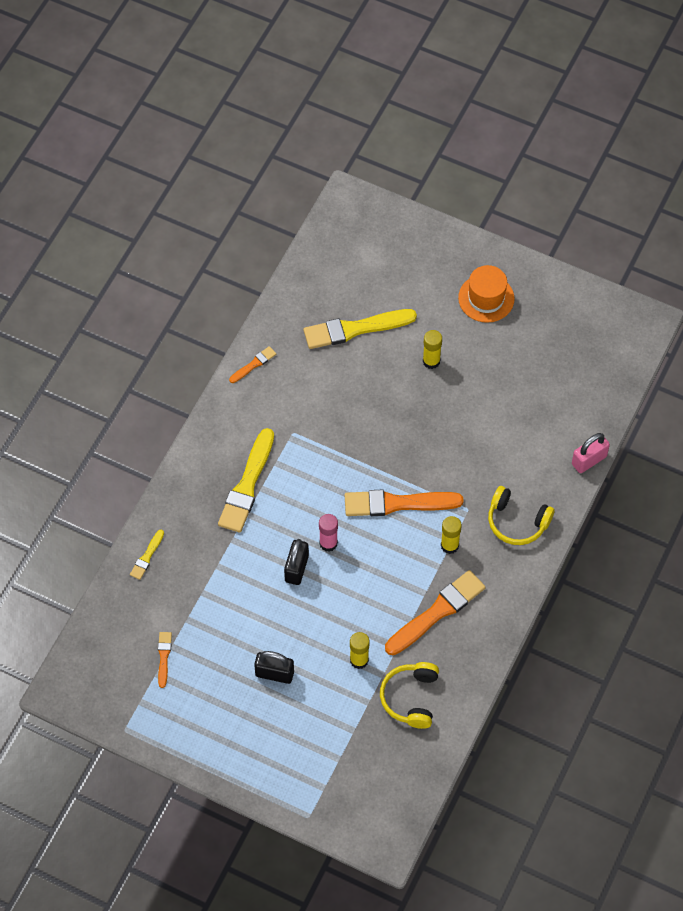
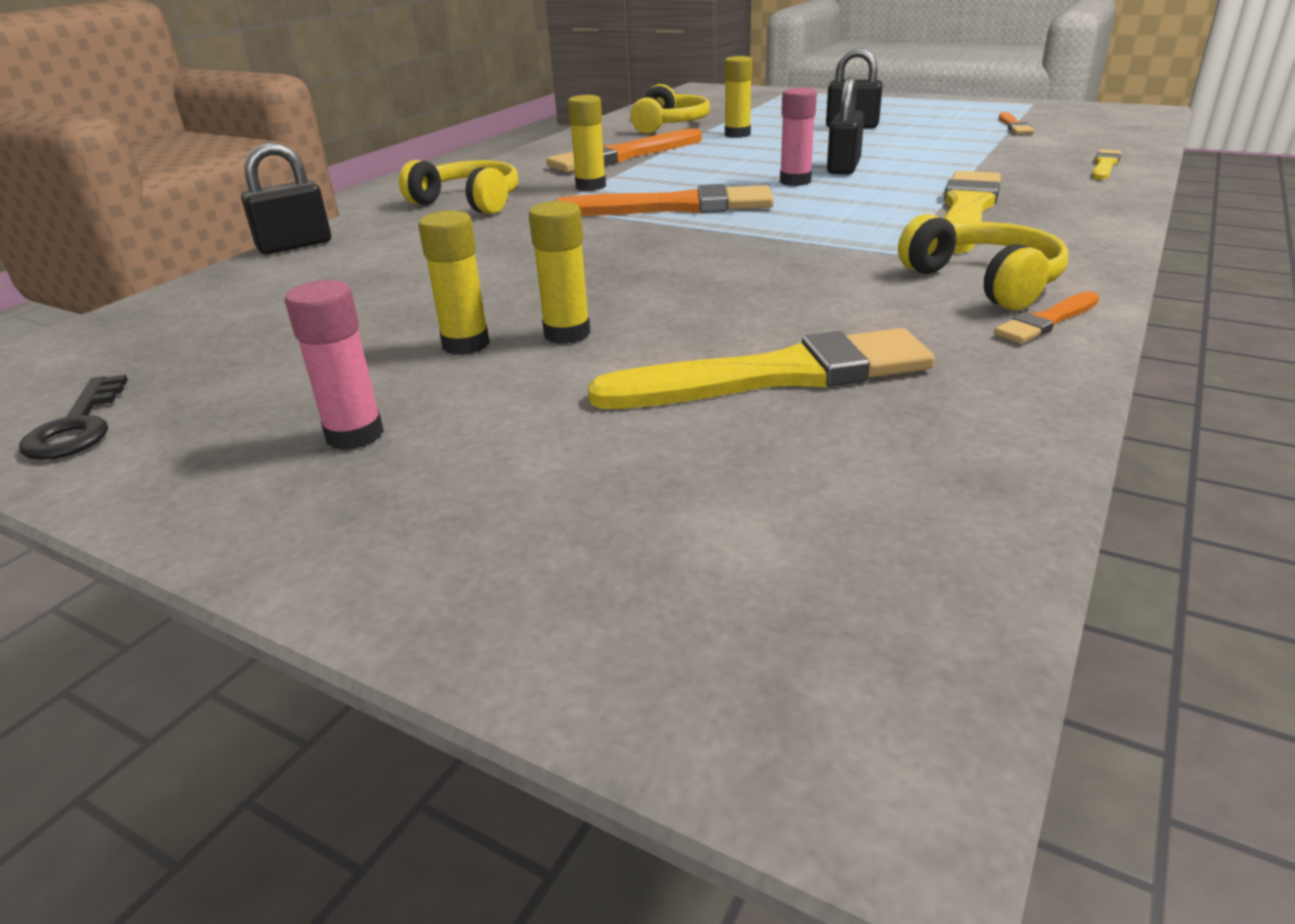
camera: 175 degrees left, 30 degrees down
(265, 399) = (984, 282): none -> yellow headphones
(468, 354) = (466, 344): none -> yellow glue stick
(486, 298) = (355, 435): orange hat -> pink glue stick
(581, 304) = (78, 427): none -> black key
(589, 460) = (295, 245): pink padlock -> black padlock

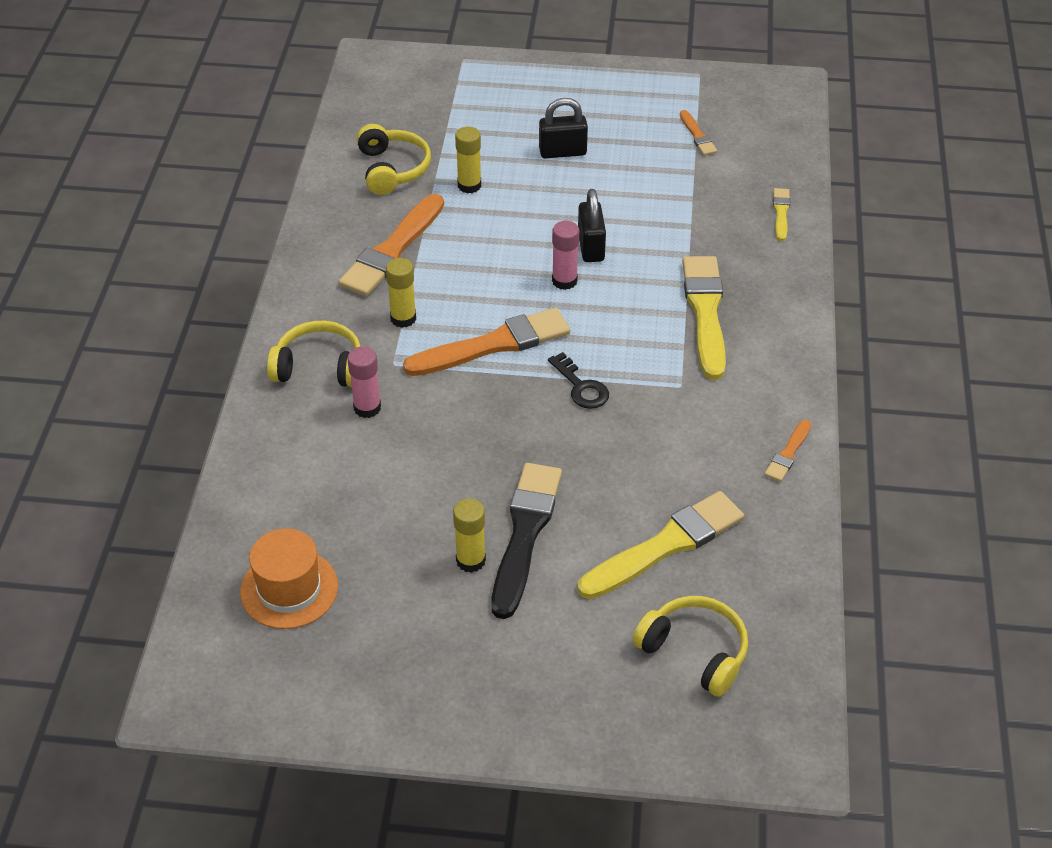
camera: 25 degrees left, 15 degrees up
(78, 427) = (306, 696): black key -> black key (581, 387)
(213, 331) = (289, 589): none -> orange hat
(295, 245) = (234, 467): black padlock -> none
(355, 435) = (474, 657): pink glue stick -> pink glue stick (367, 408)
(567, 334) = (525, 534): yellow glue stick -> black brush
(984, 282) = (744, 414): yellow headphones -> yellow headphones (695, 651)

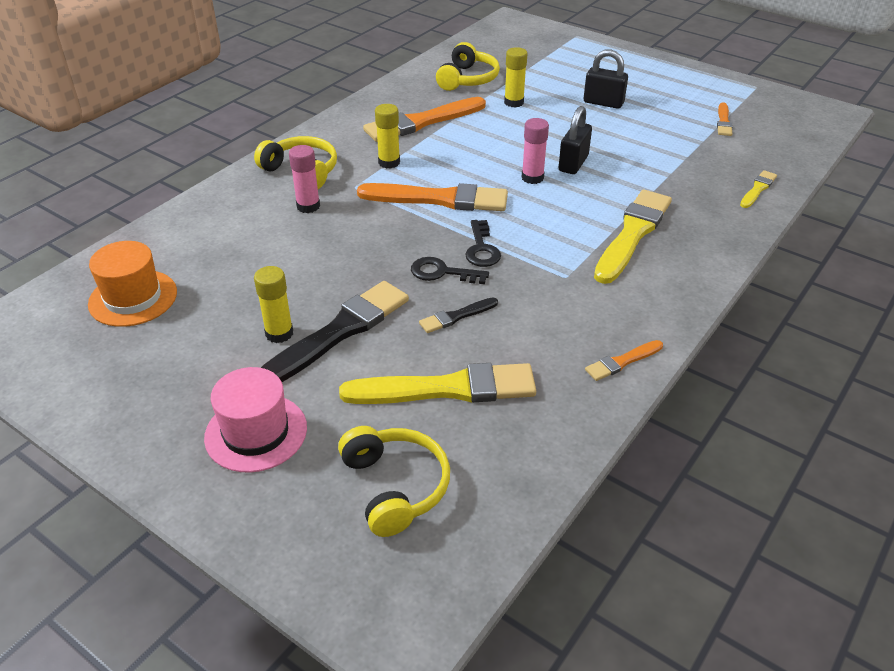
camera: 30 degrees right, 5 degrees down
(539, 662) = (256, 432): none -> pink hat
(566, 429) = (442, 272): none -> black key
(616, 471) = (456, 316): none -> black brush

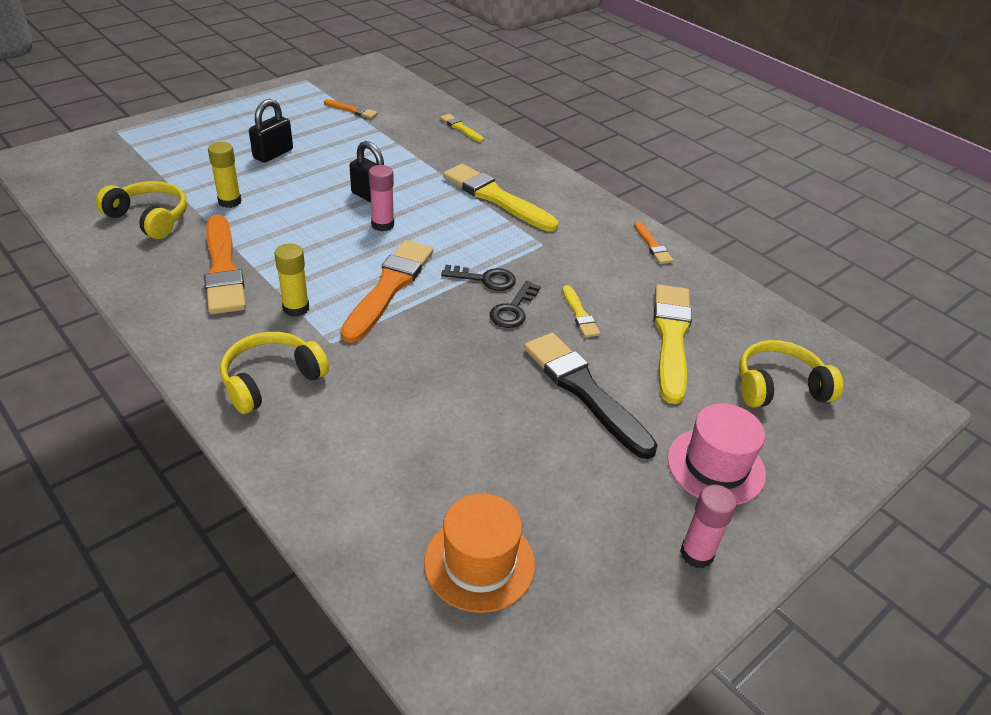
camera: 80 degrees left, 0 degrees up
(279, 333) = (577, 434): yellow glue stick -> none
(308, 206) = (353, 384): pink glue stick -> pink glue stick (696, 554)
(456, 316) = (579, 314): black brush -> yellow brush

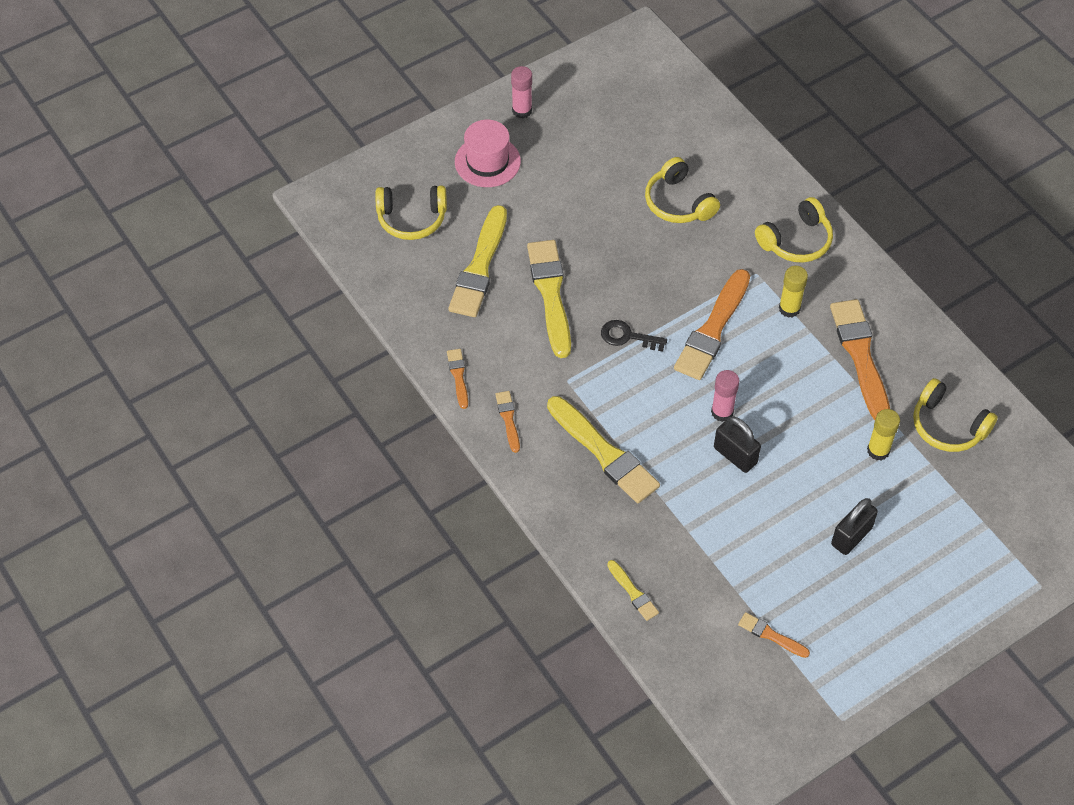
camera: 170 degrees left, 15 degrees up
(432, 421) = (678, 203): none -> yellow headphones
(479, 563) = (653, 113): orange hat -> none
(513, 310) = (607, 301): black key -> none
(579, 314) = (550, 294): yellow brush -> yellow brush, size x2.07
(584, 391) = (564, 222): black brush -> none
(592, 217) = (508, 419): none -> orange brush

